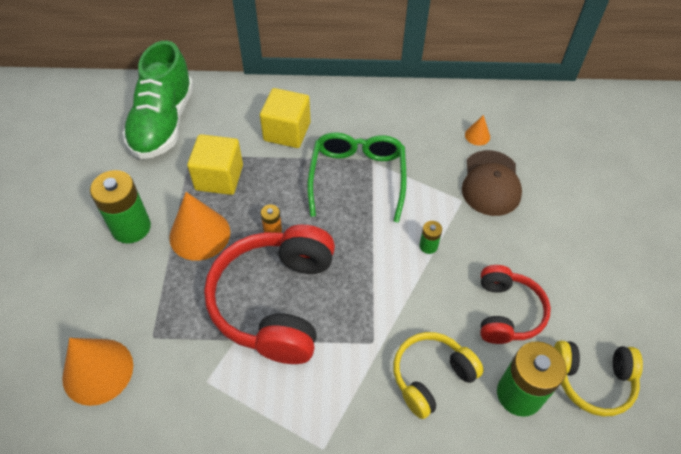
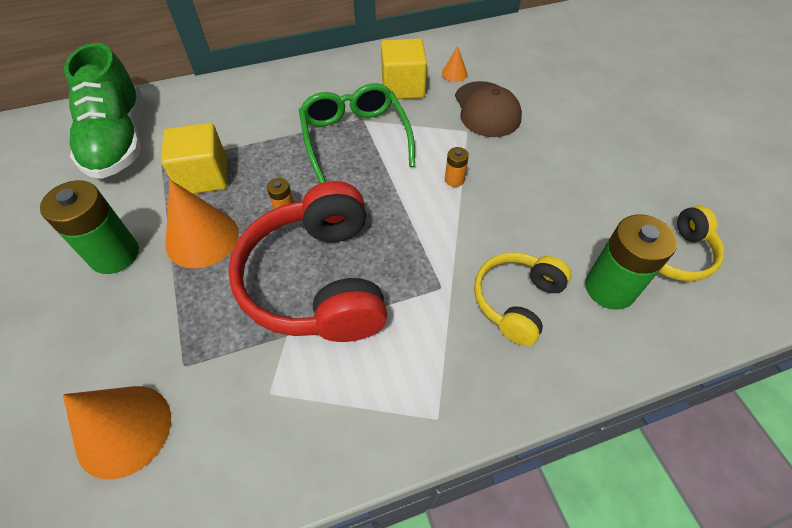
camera: 20 degrees left, 0 degrees up
(287, 131) = (263, 115): yellow cube -> yellow cube (403, 87)
(428, 246) = (454, 179): green battery -> orange battery
(506, 312) = (558, 217): red headphones -> none

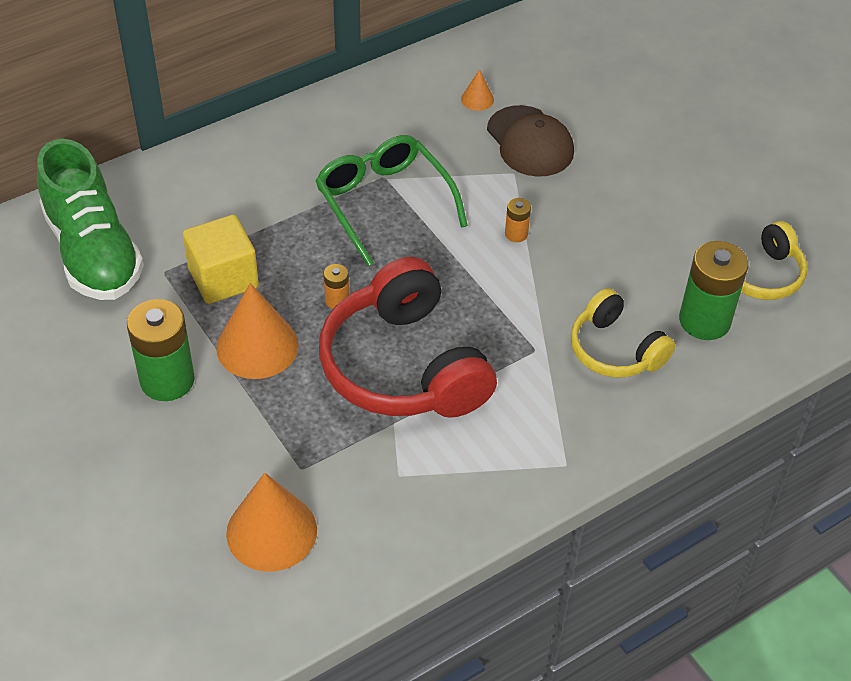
camera: 15 degrees left, 5 degrees down
(403, 87) = (419, 127): yellow cube -> none
(517, 301) = (615, 349): yellow headphones -> yellow headphones turned 60 degrees counterclockwise

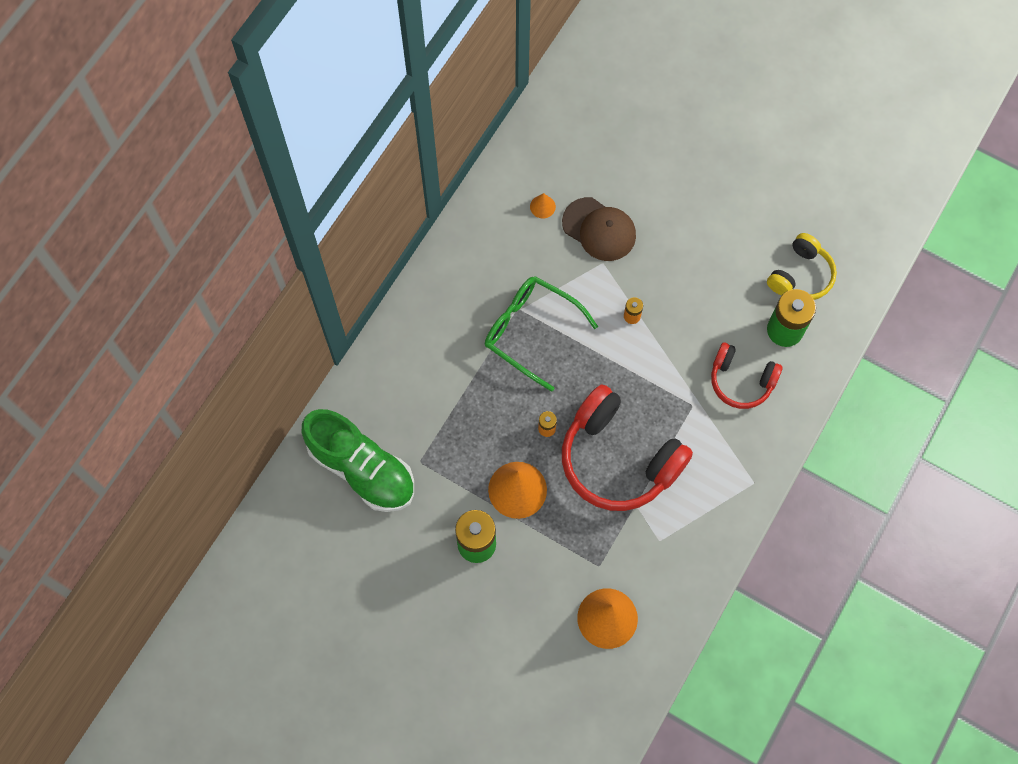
camera: 25 degrees left, 20 degrees up
(223, 278) = (462, 447): yellow cube -> none
(615, 349) = (741, 380): yellow headphones -> red headphones

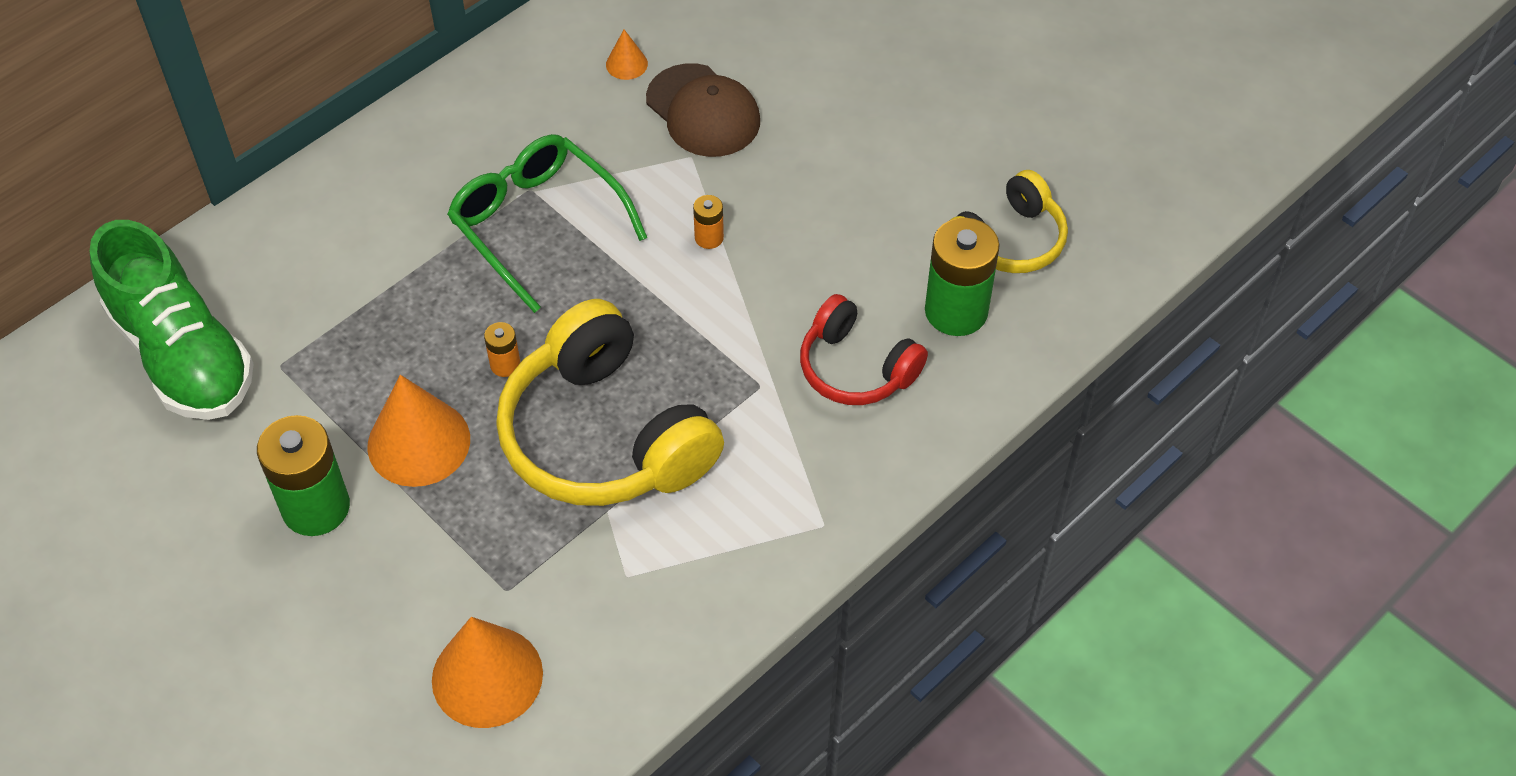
camera: 15 degrees right, 15 degrees down
(618, 458) = (606, 435): red headphones -> yellow headphones

